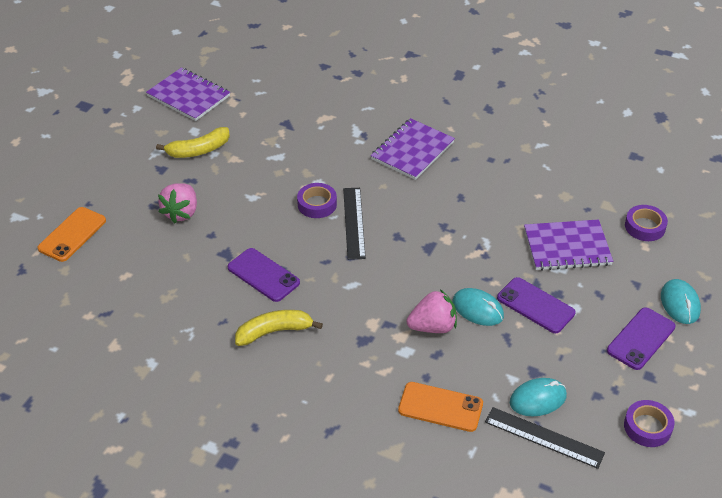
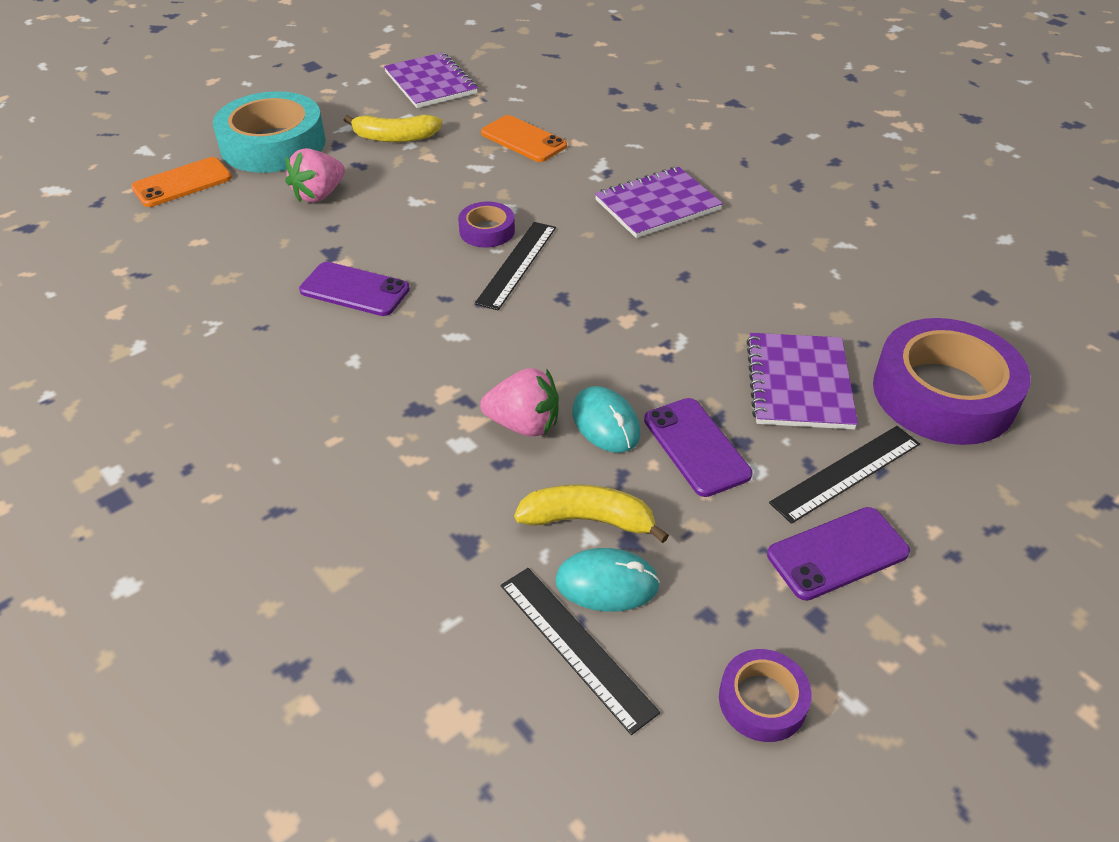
camera: 25 degrees right, 0 degrees up
(113, 182) = (273, 144): none -> turquoise tape
(263, 275) = (354, 290): purple phone -> purple phone turned 45 degrees counterclockwise
(274, 331) = (312, 359): yellow banana -> yellow banana (588, 520)
(440, 407) = (451, 538): orange phone -> orange phone (523, 140)
(567, 247) = (799, 383): purple notebook -> purple notebook turned 75 degrees clockwise
(621, 292) = (846, 473): none -> black ruler
(645, 227) = (943, 393): purple tape -> purple tape, size x2.08
(680, 303) = (938, 523): turquoise mouse -> none

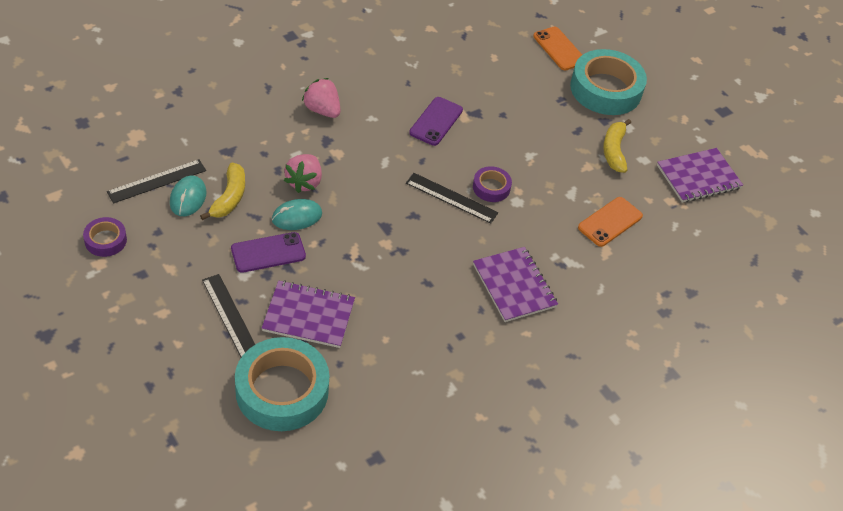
camera: 90 degrees right, 5 degrees up
(319, 195) = (541, 110): pink strawberry -> pink strawberry (322, 110)
(837, 553) = (176, 294): purple phone -> none
(943, 393) = (282, 390): purple tape -> turquoise tape

